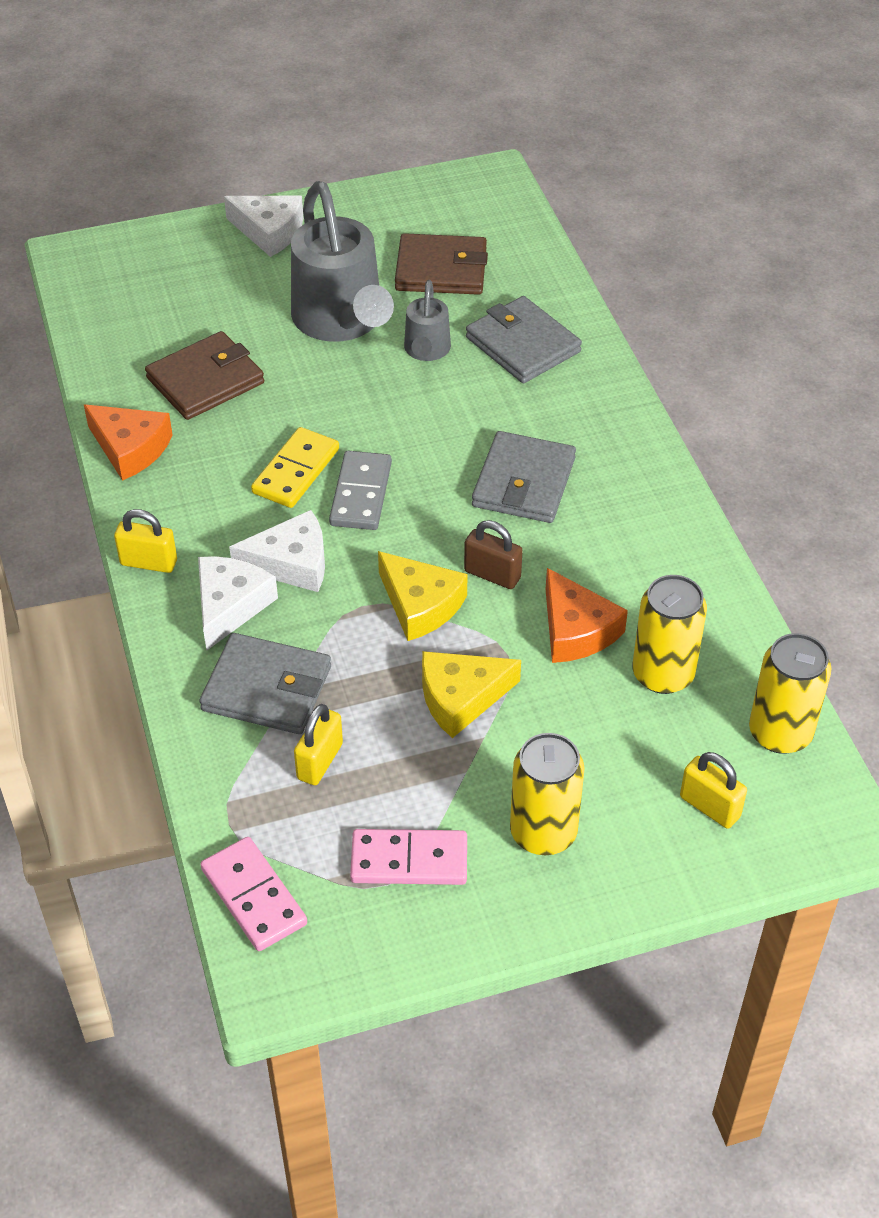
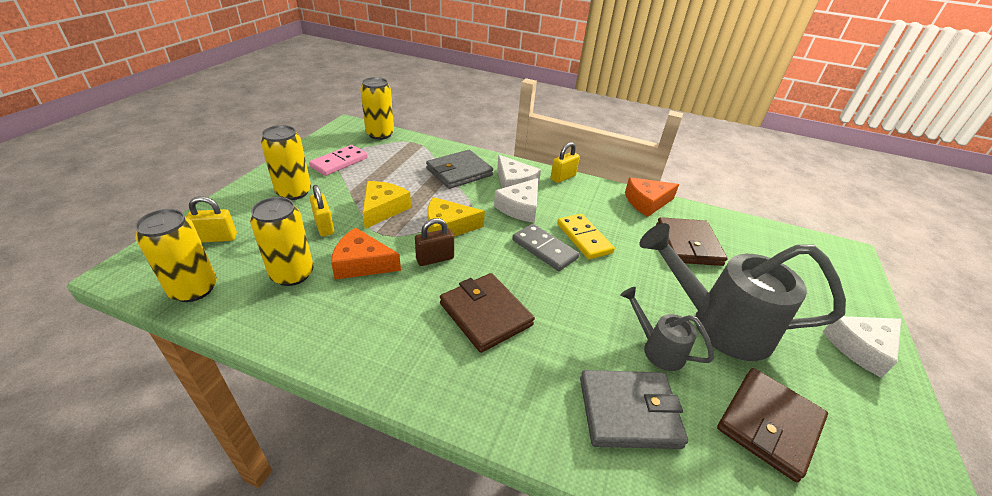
camera: 125 degrees right, 10 degrees down
(253, 897) = (380, 134): pink domino -> yellow can
(320, 761) = (408, 166): yellow padlock -> yellow padlock (324, 226)
(523, 482) = (485, 314): grey wallet -> brown wallet

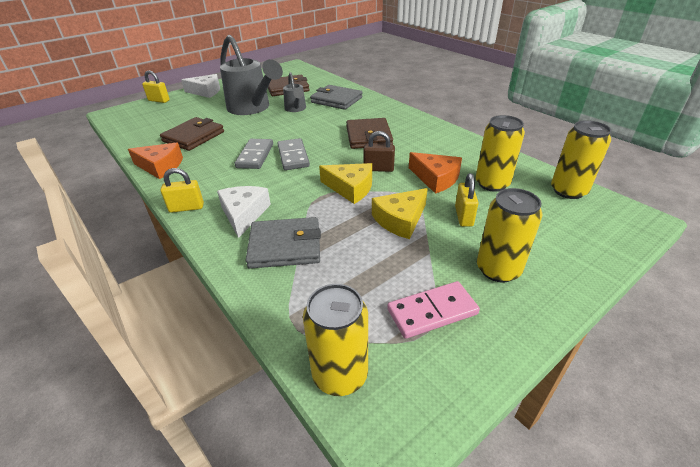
camera: 145 degrees left, 0 degrees up
(216, 238) = (570, 230): yellow padlock -> yellow padlock (159, 100)
(520, 208) = (271, 189): white cheese -> none
(584, 238) = (255, 156): yellow domino -> grey domino

